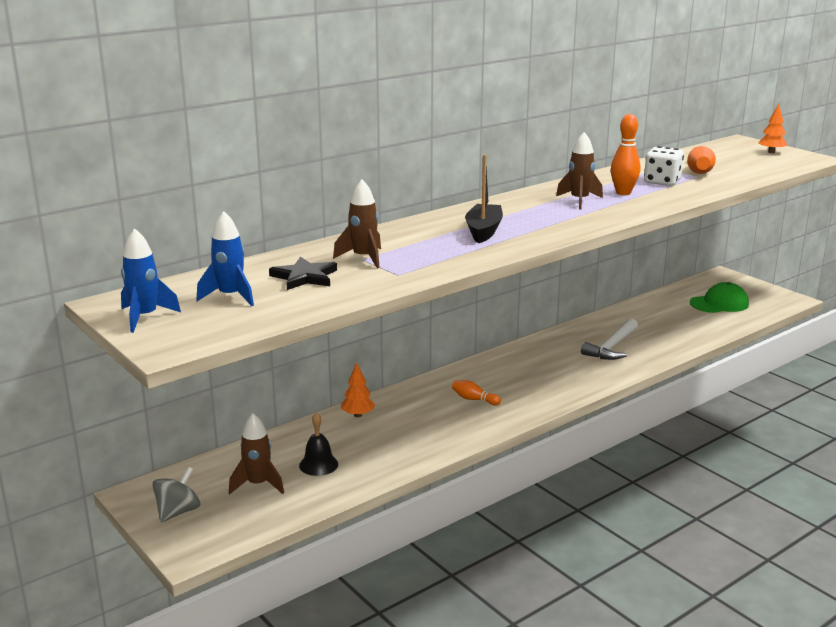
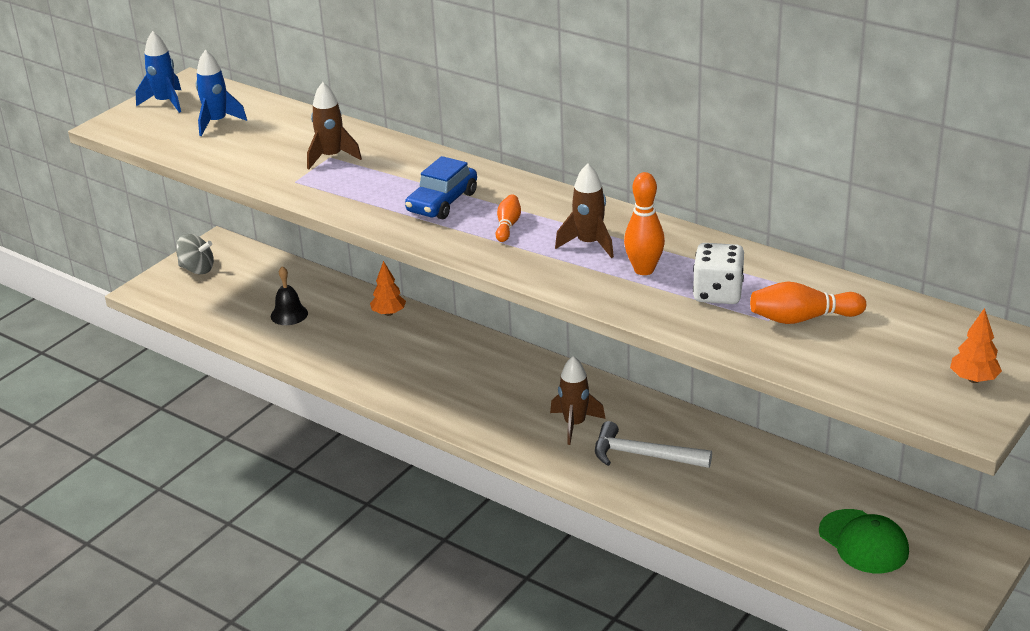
camera: 75 degrees right, 10 degrees up
(258, 484) = (247, 293): brown rocket -> brown rocket (575, 425)
(305, 277) = (272, 141): black star -> none
(474, 399) = (452, 375): orange bowling pin -> orange bowling pin (508, 226)
(483, 231) = (442, 202): black boat -> blue car

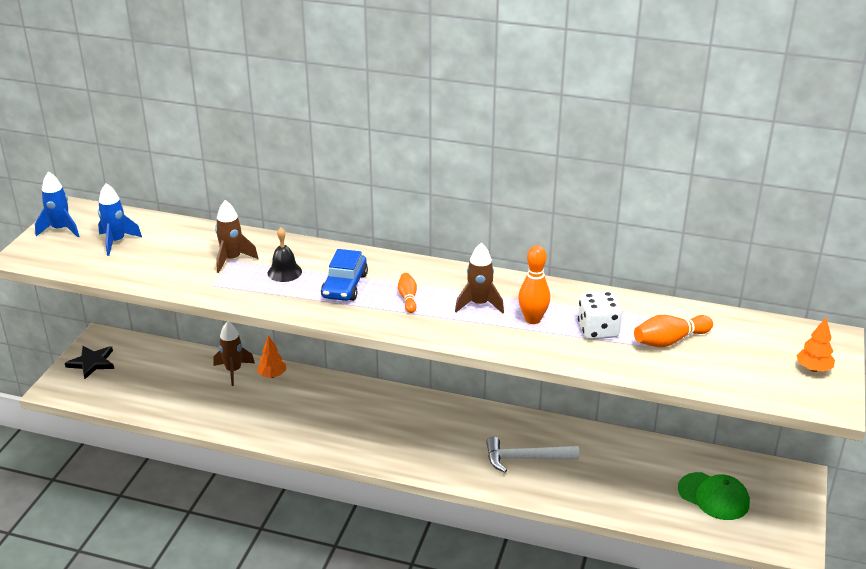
camera: 20 degrees left, 0 degrees up
(197, 269) = (92, 363): grey spinning top -> black star
(289, 314) = (190, 390): black bell -> black bell (284, 272)
(575, 425) = (462, 443): brown rocket -> brown rocket (233, 371)

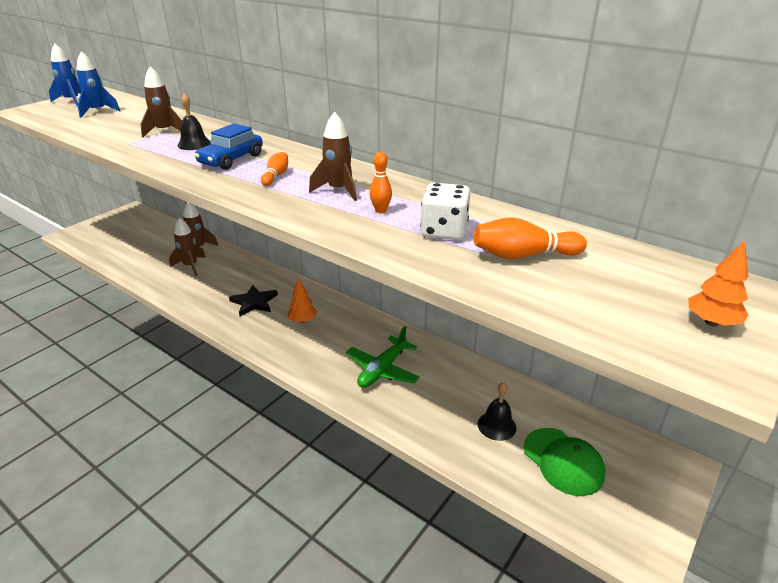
camera: 20 degrees right, 0 degrees up
(92, 363) = (109, 224): black star -> black star (254, 302)
(245, 396) = (190, 266): none -> brown rocket
(272, 375) = (223, 256): orange tree -> orange tree (303, 320)
(525, 458) = (382, 370): white hammer -> green plane
(533, 319) = (381, 210): orange bowling pin -> orange bowling pin, size x0.62
(649, 482) = (496, 425): none -> black bell

